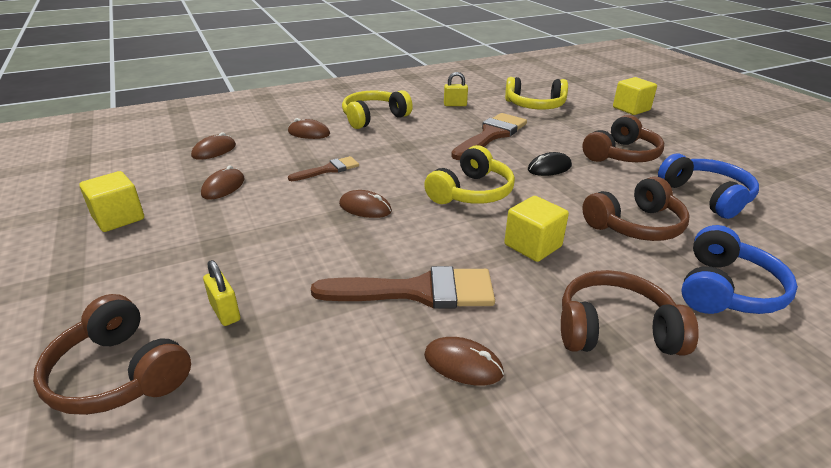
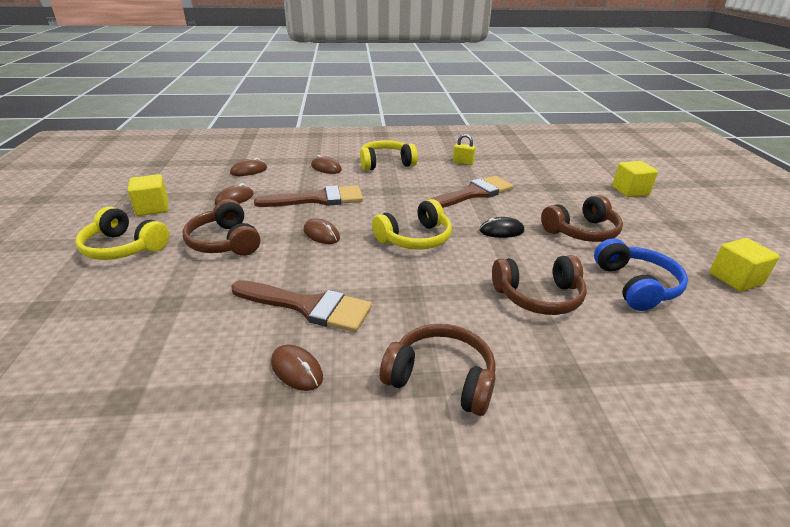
camera: 20 degrees right, 0 degrees up
(119, 374) = (77, 312): brown headphones -> brown headphones (225, 242)
(225, 312) = (168, 288): yellow padlock -> none
(328, 169) = (318, 199): brown brush -> brown brush, size x1.79
(532, 245) = (430, 293): yellow cube -> yellow cube (735, 279)
(535, 106) = (535, 174): yellow headphones -> yellow headphones (124, 248)
(726, 290) = (577, 373): blue headphones -> none

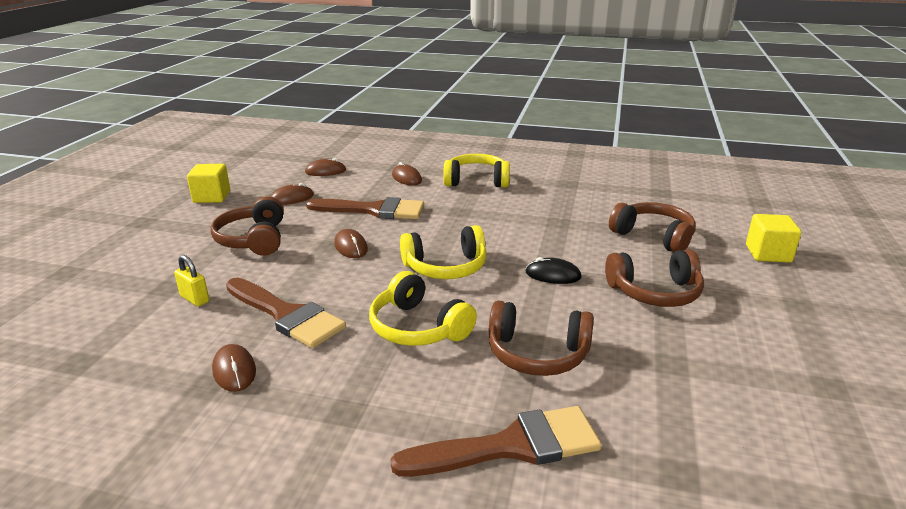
camera: 20 degrees right, 5 degrees down
(124, 248) = (163, 230): yellow headphones -> yellow headphones (418, 327)
(441, 378) = (363, 411): brown headphones -> brown headphones (654, 236)
(463, 163) = (569, 191): yellow padlock -> yellow padlock (194, 299)
(473, 194) = (552, 228): brown brush -> brown brush (511, 446)
(636, 285) = (672, 366): blue headphones -> none
(735, 279) = (824, 385): yellow cube -> none

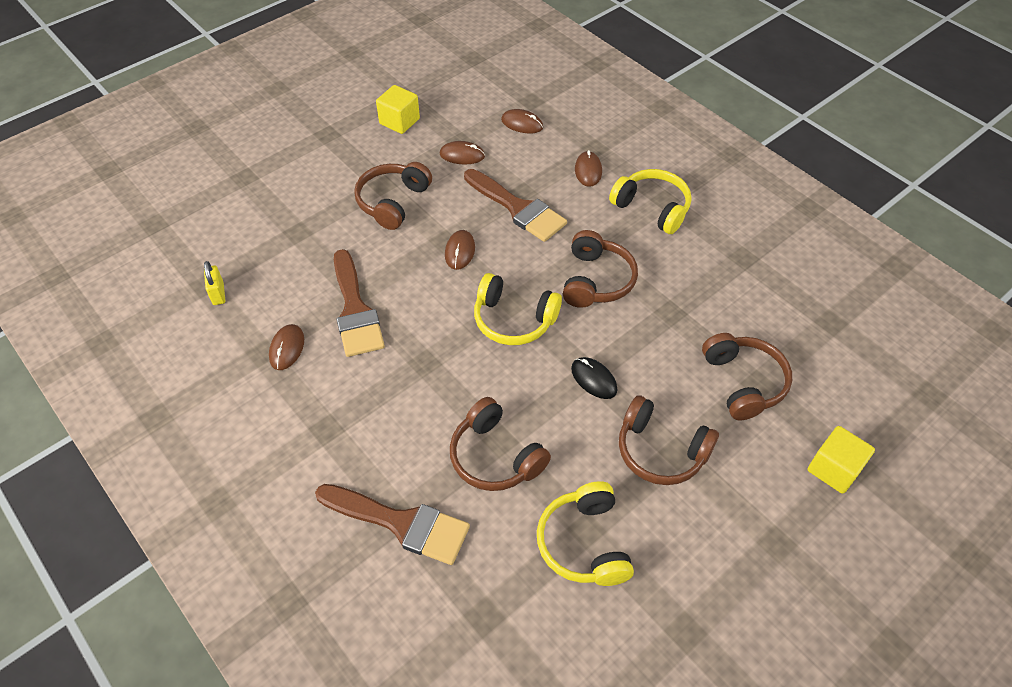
camera: 35 degrees right, 25 degrees up
(194, 299) = (307, 256): yellow padlock -> yellow padlock (218, 294)
(418, 327) = (434, 377): yellow headphones -> yellow headphones (584, 543)
(484, 225) = (596, 280): none -> brown headphones

